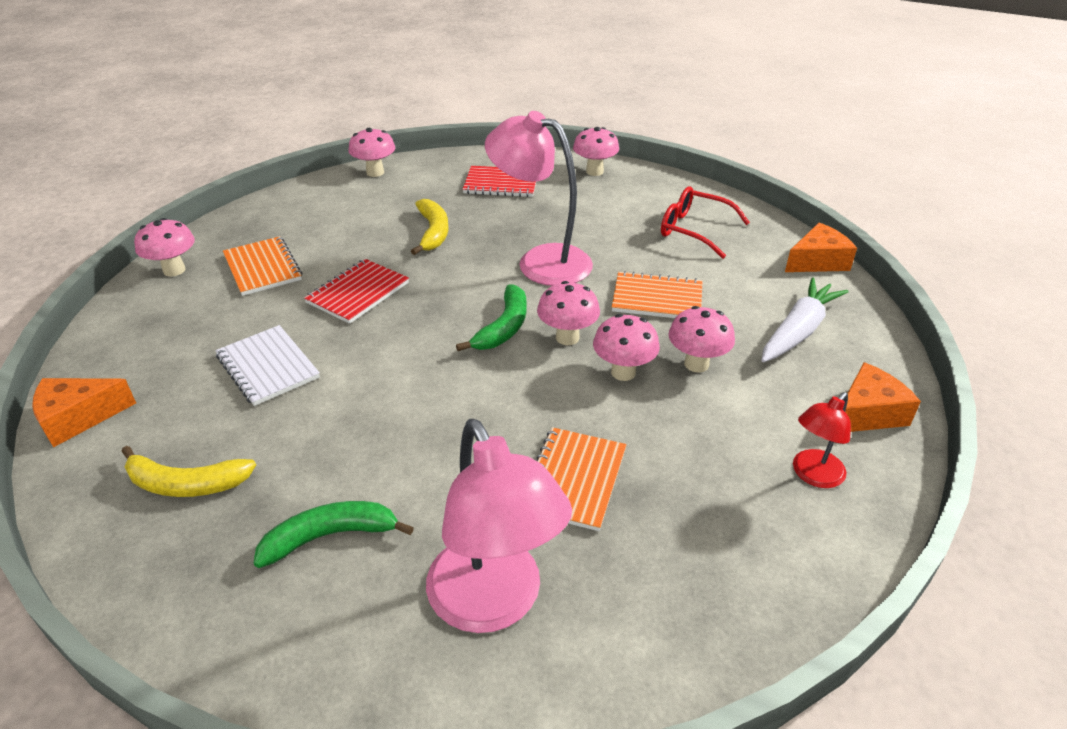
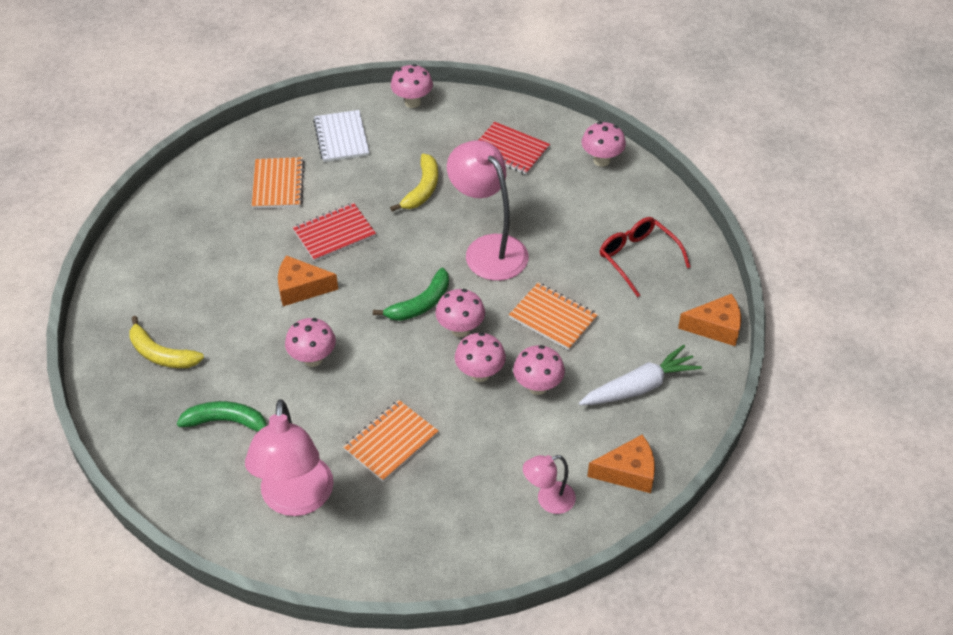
camera: 25 degrees right, 10 degrees up
(79, 418) = (116, 280): orange cheese -> orange cheese (301, 288)
(174, 270) = (216, 166): pink mushroom -> pink mushroom (313, 359)
(268, 367) = (244, 280): white notebook -> white notebook (341, 138)
(813, 475) = (548, 500): red lamp -> pink lamp

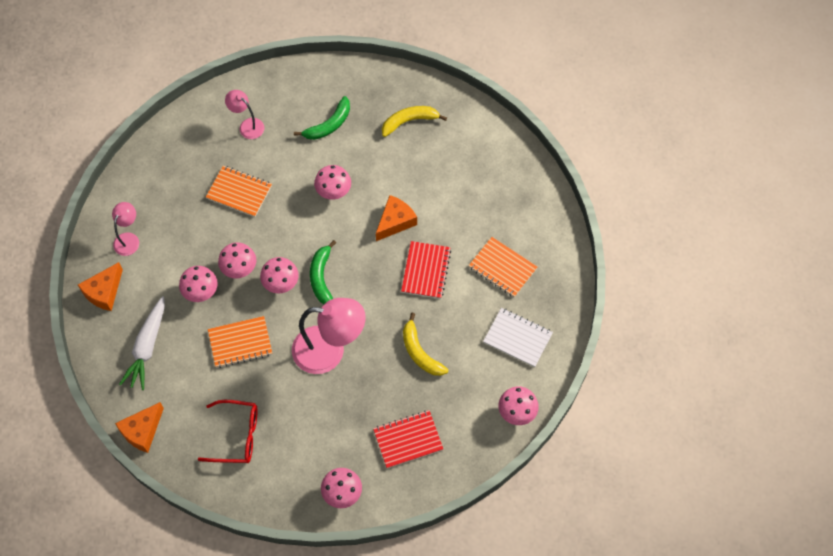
camera: 130 degrees right, 15 degrees up
(296, 500) = (247, 125): pink lamp -> pink lamp, size x0.52
(391, 442) = (239, 192): orange notebook -> orange notebook turned 60 degrees counterclockwise

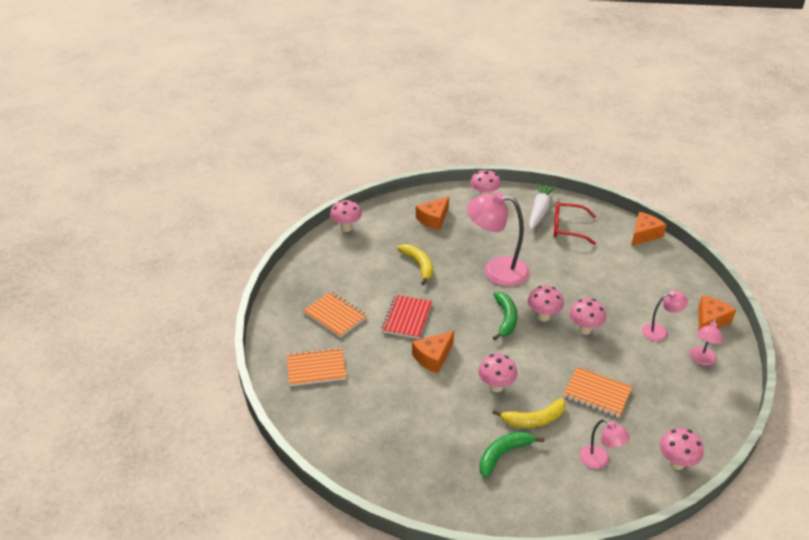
camera: 175 degrees left, 25 degrees down
(147, 347) = (656, 282): white carrot -> white carrot (539, 211)
(161, 273) = (660, 331): none -> pink lamp
(201, 293) = (617, 315): pink mushroom -> pink mushroom (676, 463)
(240, 343) = (575, 280): orange notebook -> orange notebook (316, 368)
(408, 440) = (433, 219): red notebook -> orange cheese
(409, 121) = (409, 451): yellow banana -> yellow banana (534, 419)
(517, 338) = (334, 269): white notebook -> none

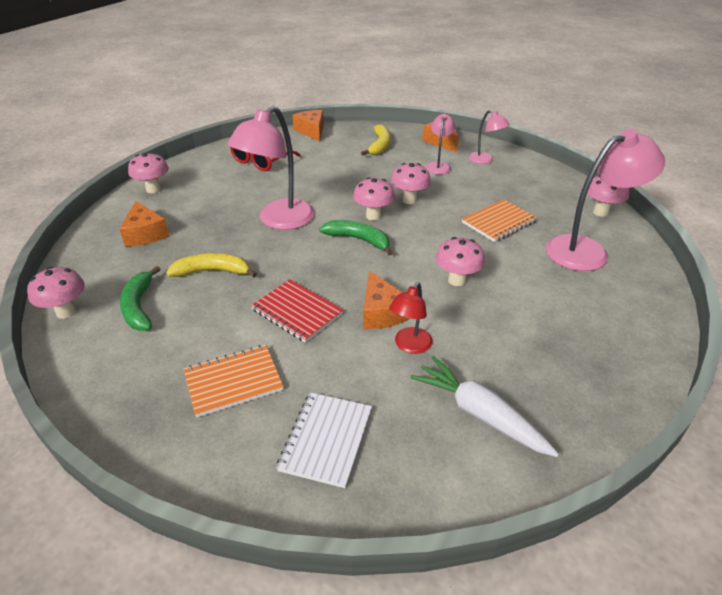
camera: 65 degrees left, 0 degrees up
(316, 368) = (326, 439): orange notebook -> white notebook
(409, 381) = (409, 346): none -> red lamp
(503, 454) = (561, 309): green banana -> green banana (139, 306)
(534, 419) = (518, 271): yellow banana -> yellow banana (380, 145)
(539, 211) = (218, 166): white carrot -> white carrot (479, 413)
(600, 461) = (587, 250): pink lamp -> pink lamp, size x1.92

